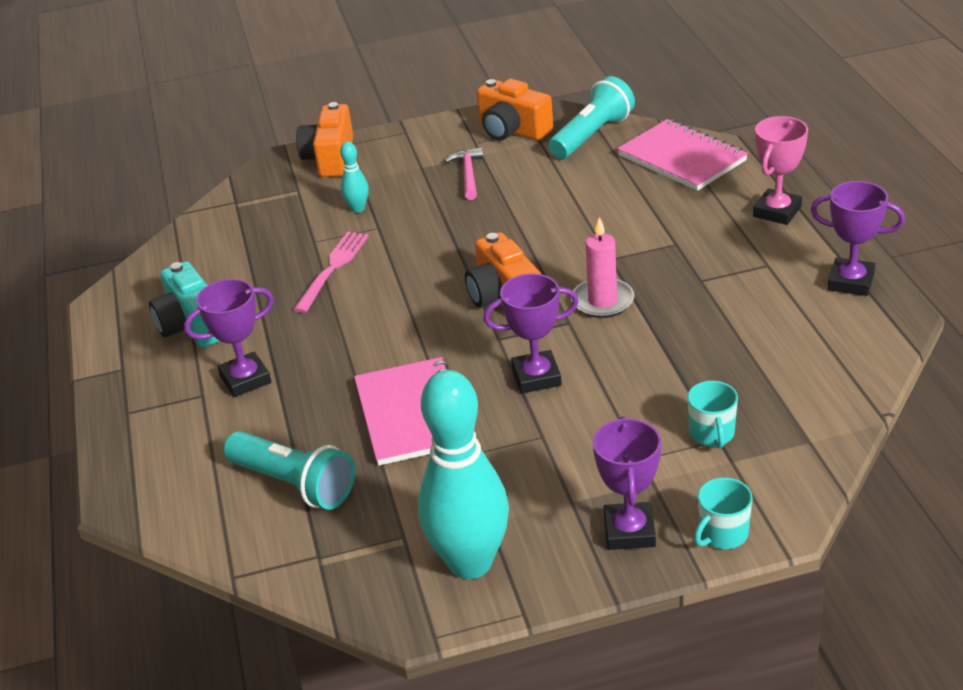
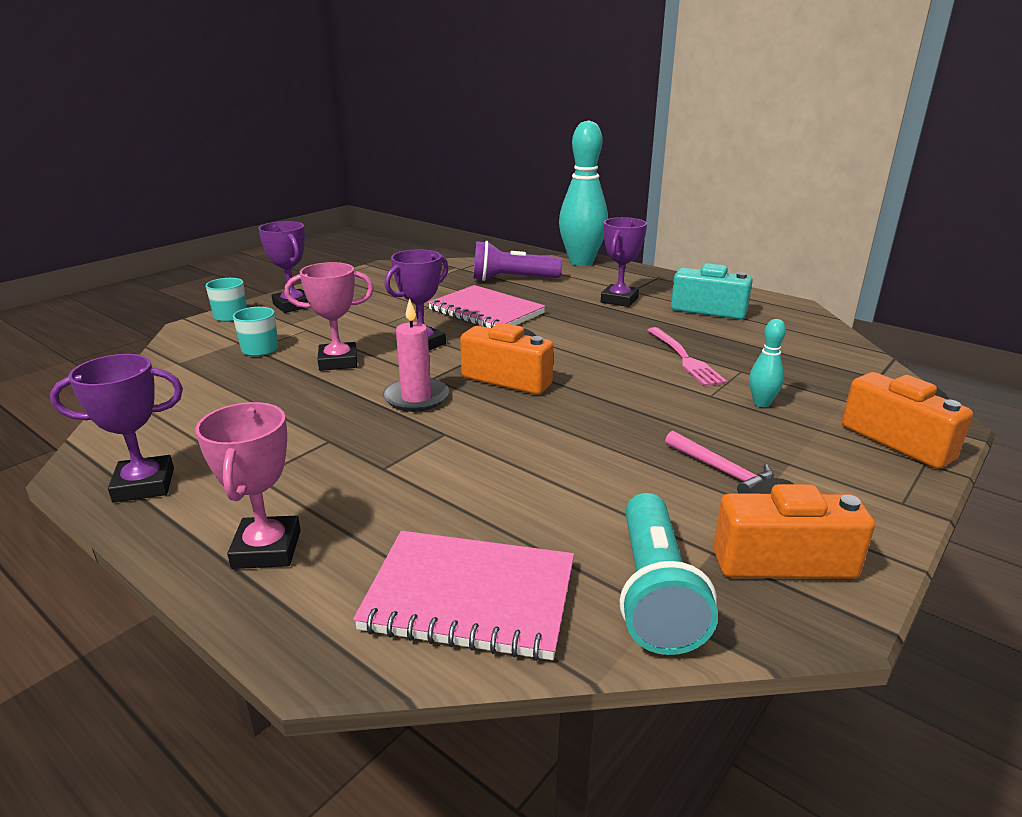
camera: 140 degrees right, 10 degrees down
(294, 484) = (512, 279): turquoise flashlight -> purple flashlight
(470, 563) = (377, 281): turquoise bowling pin -> turquoise bowling pin (581, 262)
(639, 378) = (338, 362): none -> pink trophy

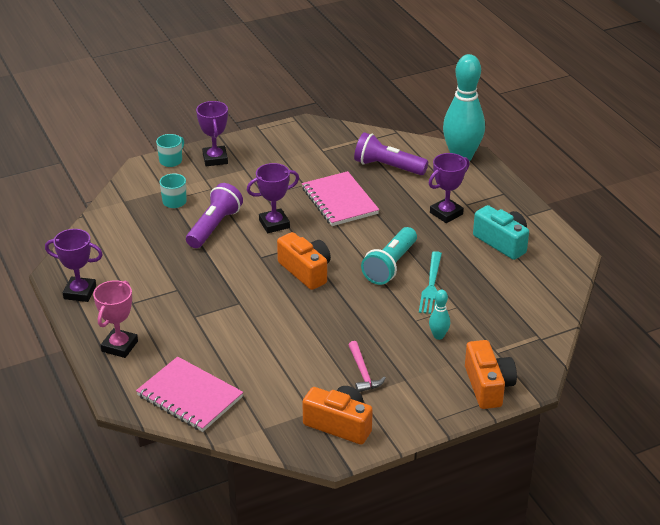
camera: 25 degrees right, 10 degrees up
(338, 362) = (214, 226): pink trophy -> purple flashlight
(416, 398) = (241, 271): pink candle -> none
(654, 592) = (267, 420): turquoise flashlight -> turquoise flashlight (390, 266)
(684, 358) = (431, 285): pink fork -> turquoise fork

